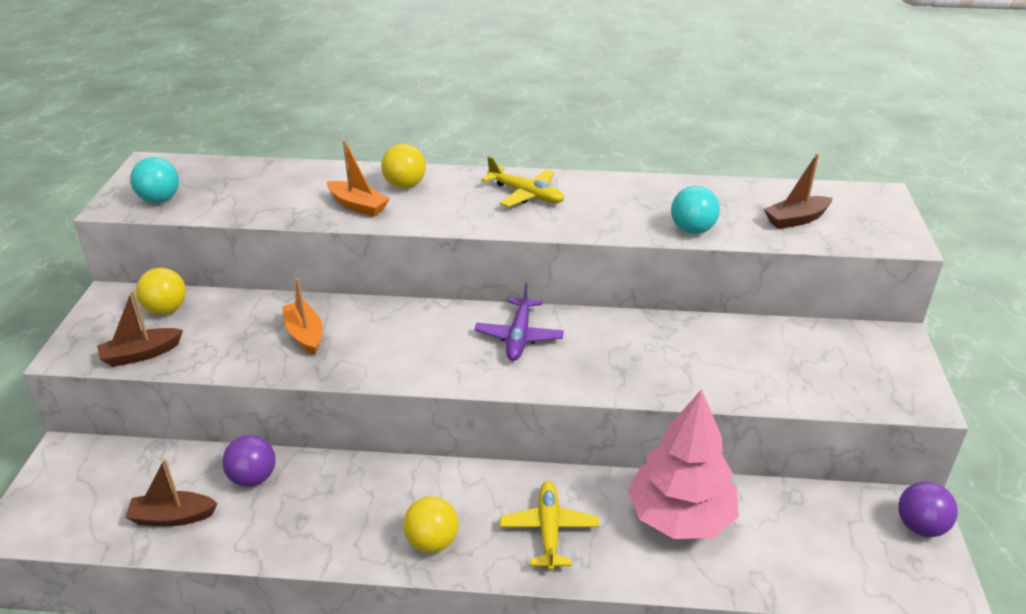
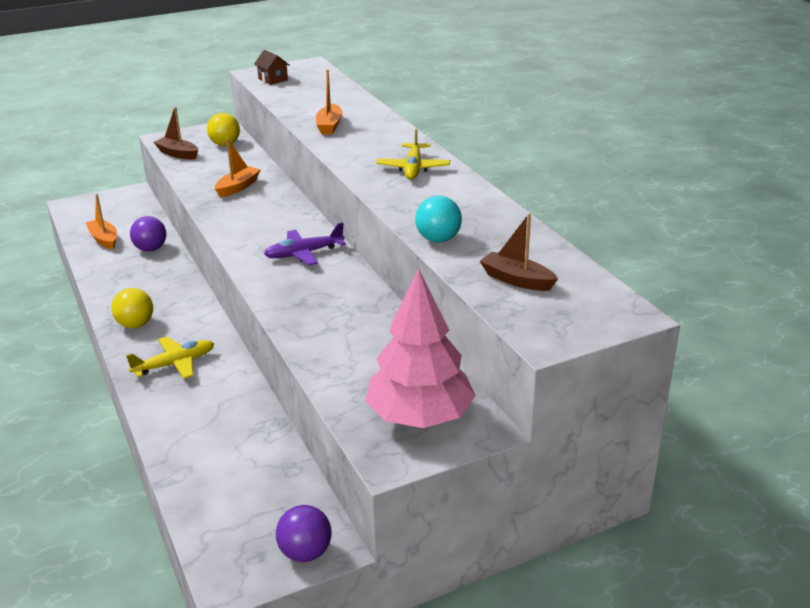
camera: 60 degrees right, 5 degrees down
(160, 199) = (273, 79): turquoise ball -> brown house
(172, 517) = (104, 239): brown boat -> orange boat
(405, 185) = (374, 130): yellow ball -> none
(680, 517) = (226, 417): pink tree -> pink tree (419, 417)

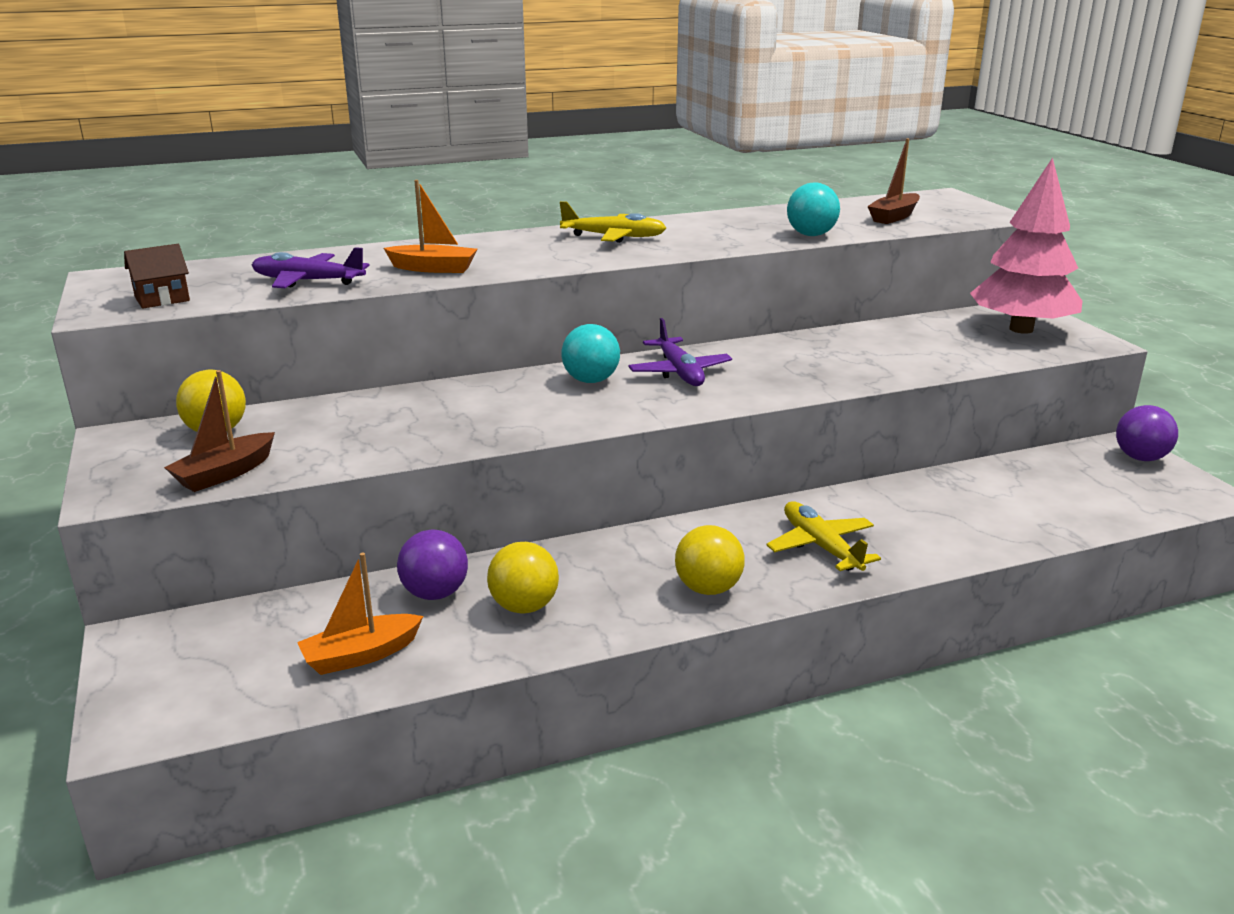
camera: 85 degrees left, 5 degrees down
(132, 273) = (524, 606): none -> yellow ball
(238, 187) = (429, 416): orange boat -> none
(289, 226) = (591, 380): none -> turquoise ball
(303, 102) = (308, 281): none -> purple plane

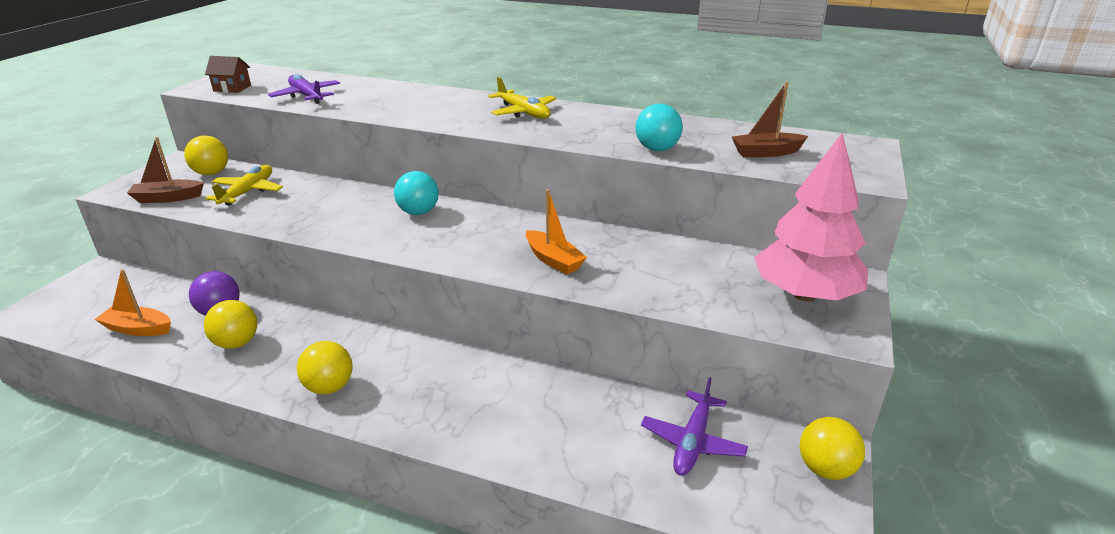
camera: 40 degrees right, 5 degrees up
(434, 268) = (377, 106): orange boat -> orange boat (553, 260)
(679, 372) = (477, 227): purple plane -> purple plane (692, 441)
(821, 547) = (439, 398): yellow plane -> yellow plane (248, 192)
(1140, 458) = (825, 469): purple ball -> yellow ball

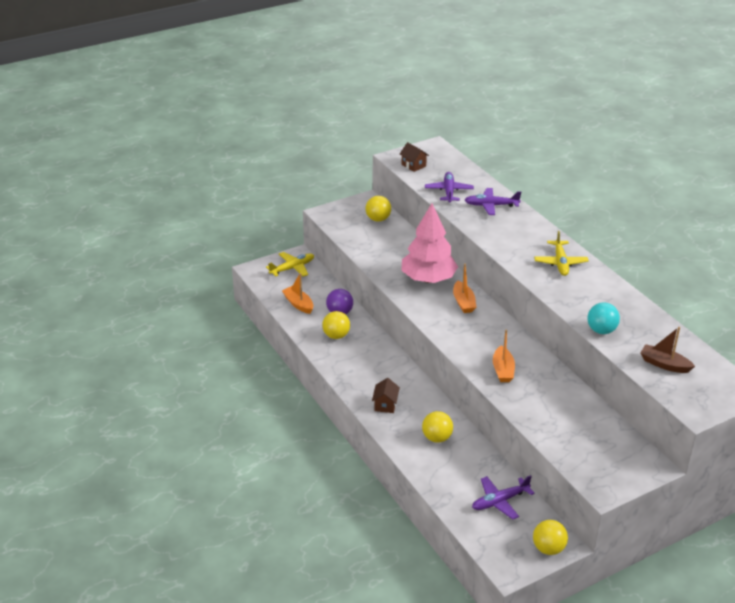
camera: 40 degrees right, 5 degrees up
(167, 198) = (345, 230): brown boat -> none
(248, 192) = (387, 244): yellow plane -> yellow plane (292, 268)
(329, 387) = (360, 382): yellow ball -> yellow ball (437, 438)
(377, 93) = (491, 205): none -> purple plane
(397, 399) = (385, 404): none -> brown house
(418, 212) = (463, 302): turquoise ball -> orange boat
(804, 295) = (611, 459): pink tree -> pink tree (428, 279)

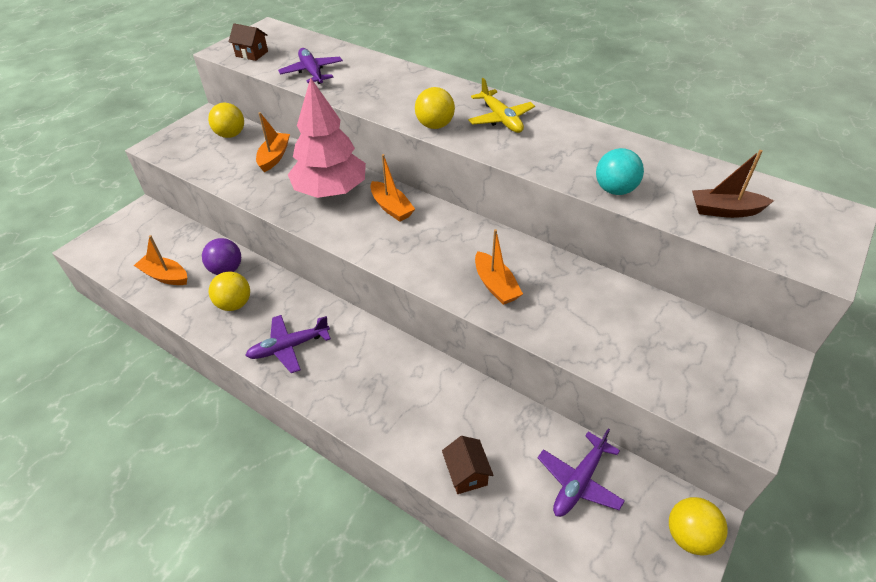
camera: 25 degrees left, 10 degrees up
(292, 268) = (140, 230): yellow plane -> none
(385, 404) = (346, 385): brown house -> brown house (466, 473)
(401, 244) = (274, 157): none -> orange boat
(437, 438) = (440, 411): yellow ball -> yellow ball (435, 125)
(491, 205) = (373, 75): purple plane -> purple plane (289, 347)

